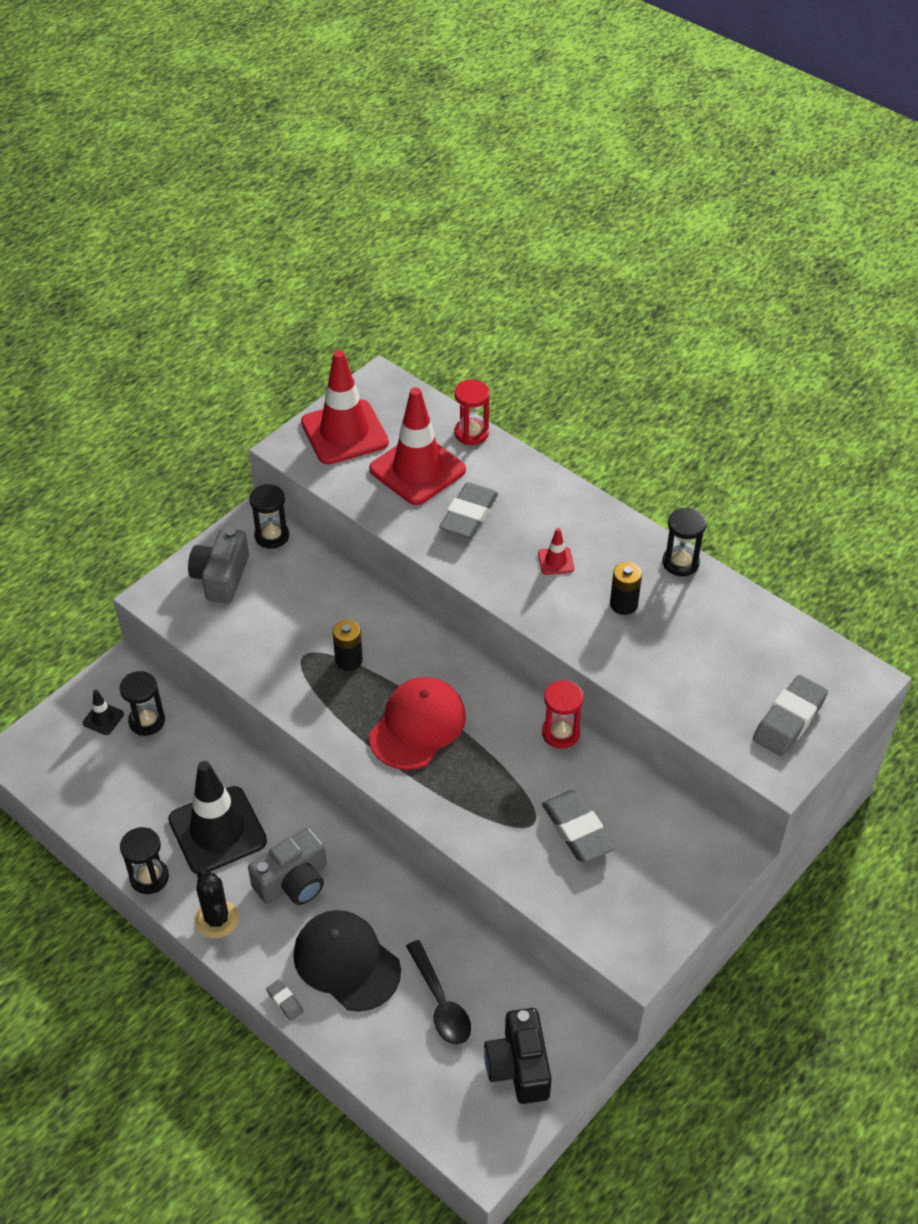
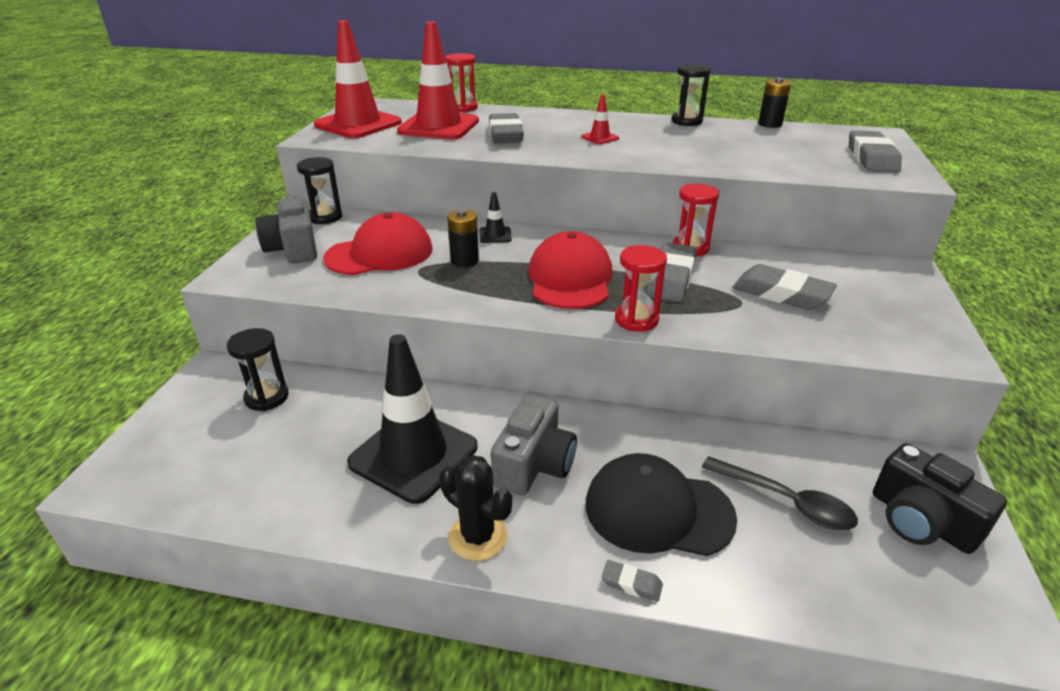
camera: 30 degrees left, 15 degrees down
(103, 718) = (211, 412): black traffic cone -> black traffic cone (495, 235)
(149, 877) = (361, 531): black hourglass -> none
(286, 617) = (380, 253): none -> red cap
(427, 801) = (636, 320): none -> red hourglass
(502, 766) = (671, 278): none -> grey eraser
(623, 604) = (677, 143): black battery -> black battery (770, 124)

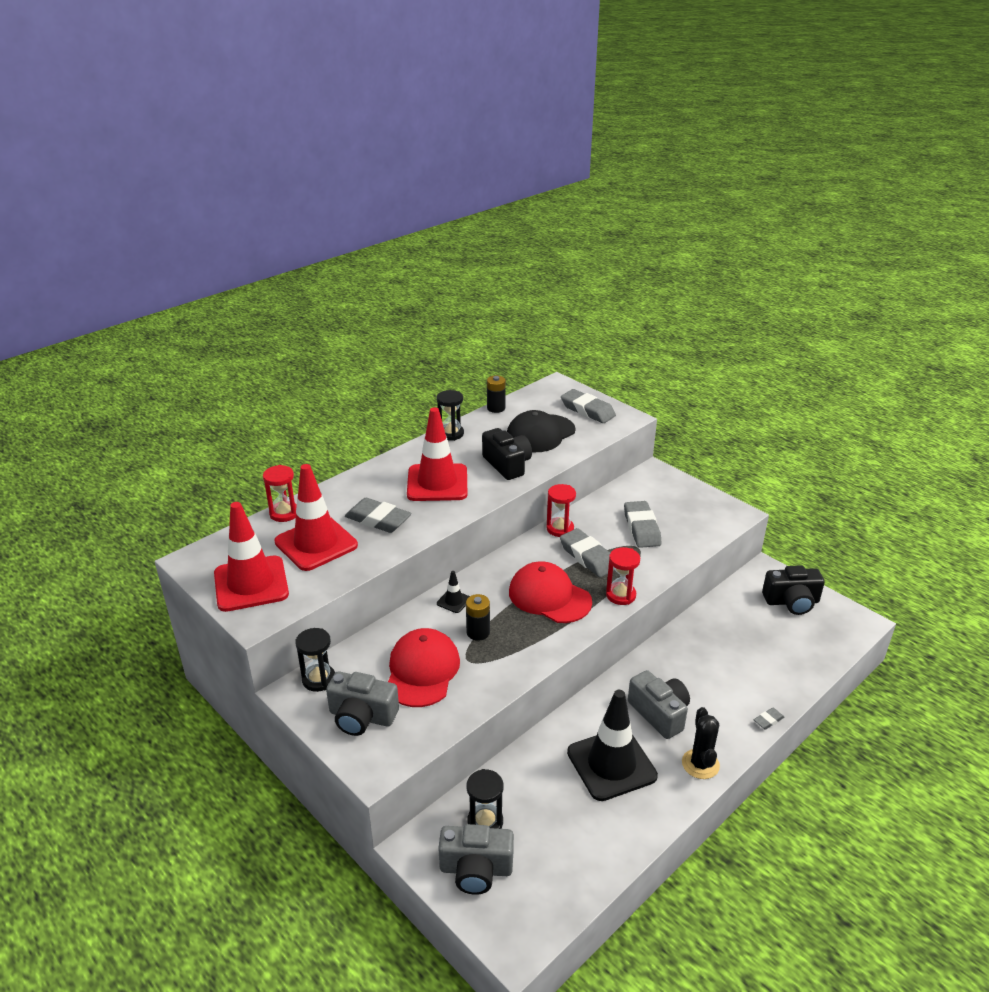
camera: 55 degrees left, 0 degrees up
(199, 415) = (476, 869): none -> grey camera
(478, 537) = (700, 764): black cactus -> black cactus turned 75 degrees counterclockwise
(600, 138) = (437, 483): red traffic cone -> red traffic cone, size x2.38
(658, 510) = (728, 683): black cap -> black cap (540, 434)
(688, 153) = (507, 465): none -> black camera
(781, 294) = (641, 528): grey eraser -> grey eraser turned 75 degrees counterclockwise
(785, 501) = (752, 635): black spoon -> none

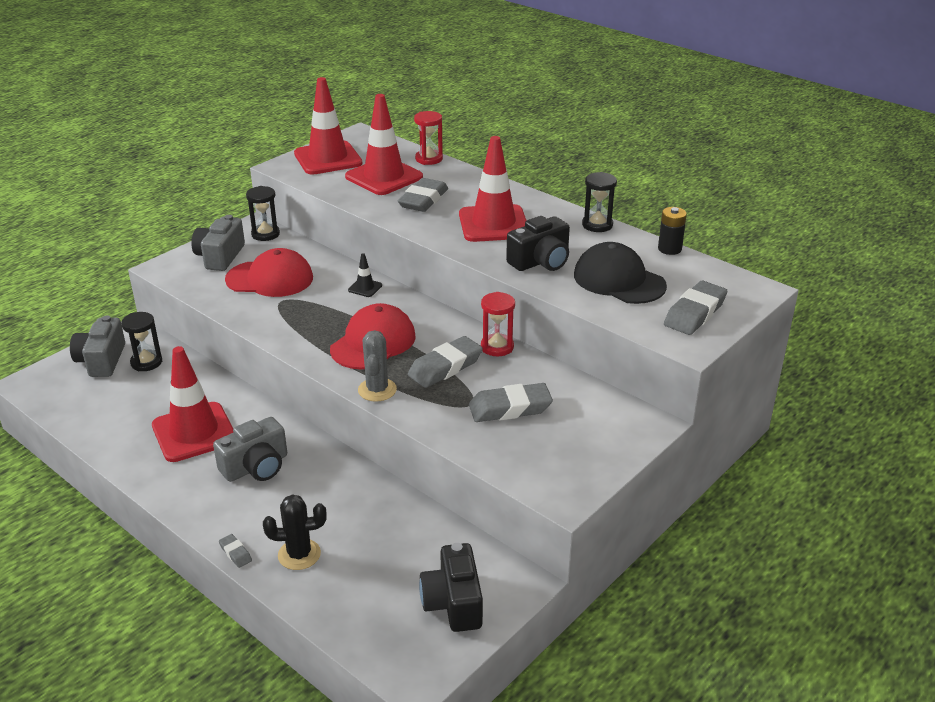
camera: 85 degrees right, 0 degrees up
(478, 632) = (319, 303): black battery -> none
(611, 764) = (194, 432): black traffic cone -> red traffic cone
(620, 595) = (377, 390): red hourglass -> grey cactus
(700, 764) = (182, 493): black cactus -> black cactus (299, 554)

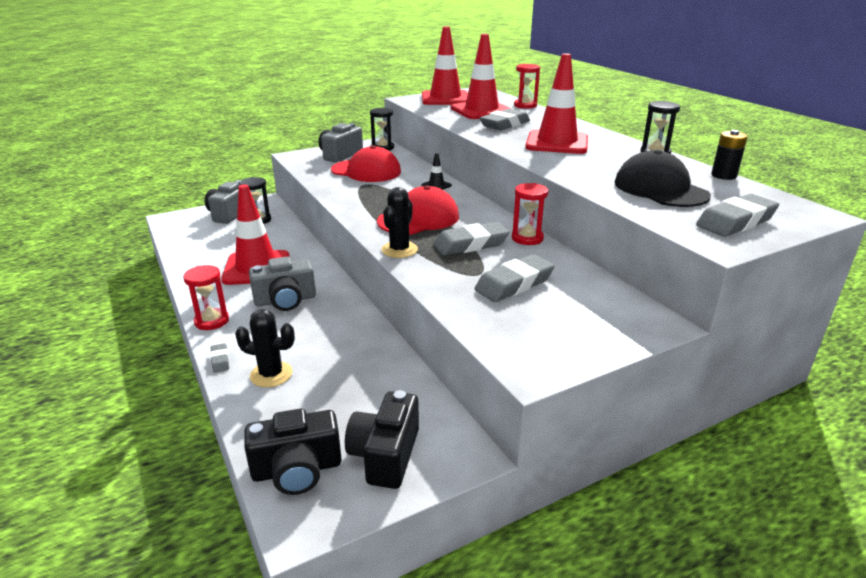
camera: 20 degrees right, 5 degrees down
(192, 511) = (211, 321): none -> red hourglass
(377, 390) = (399, 250): grey cactus -> black cactus
(510, 408) = (514, 284): grey eraser -> grey eraser turned 45 degrees counterclockwise
(541, 261) = (587, 168): black camera -> black camera (297, 470)

